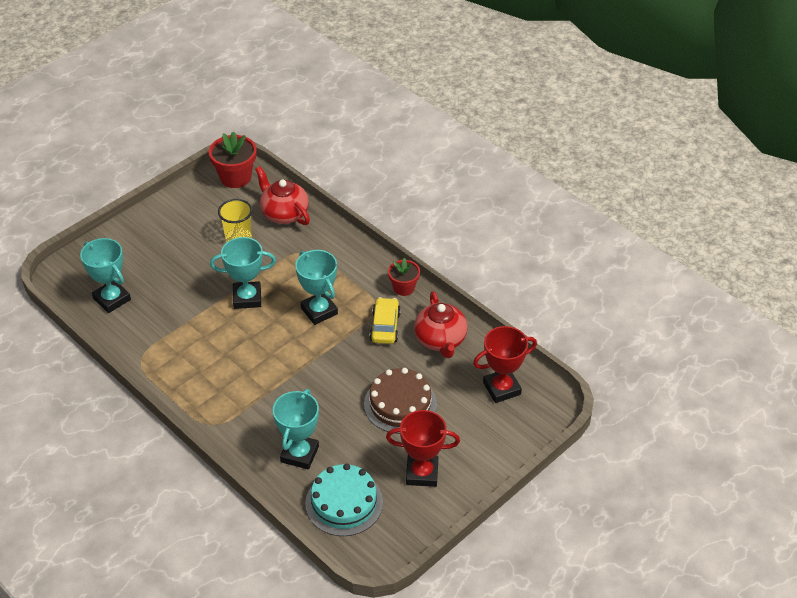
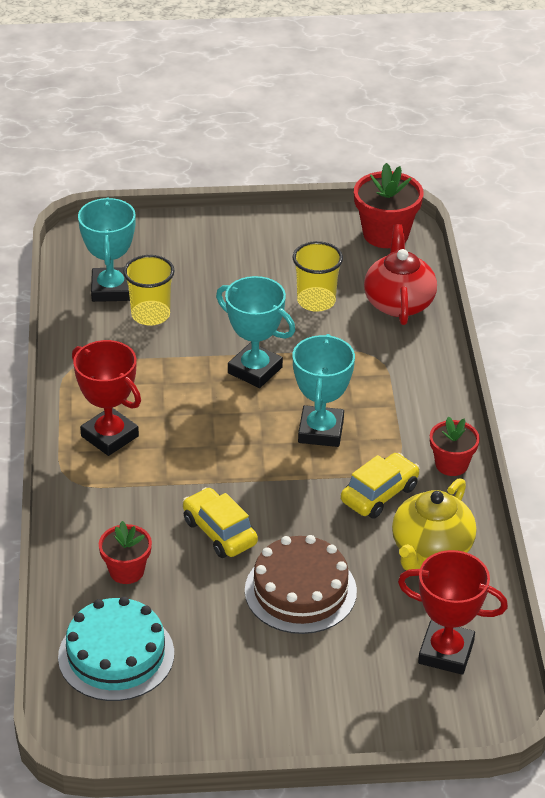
camera: 40 degrees right, 5 degrees down
(152, 301) = (150, 315): none -> yellow cup
(299, 454) = (126, 571): turquoise trophy -> red flower pot
(325, 400) = (219, 532): none -> yellow car
(422, 473) = (239, 683): red trophy -> red trophy (110, 436)
(440, 340) = (431, 550): red teapot -> yellow teapot

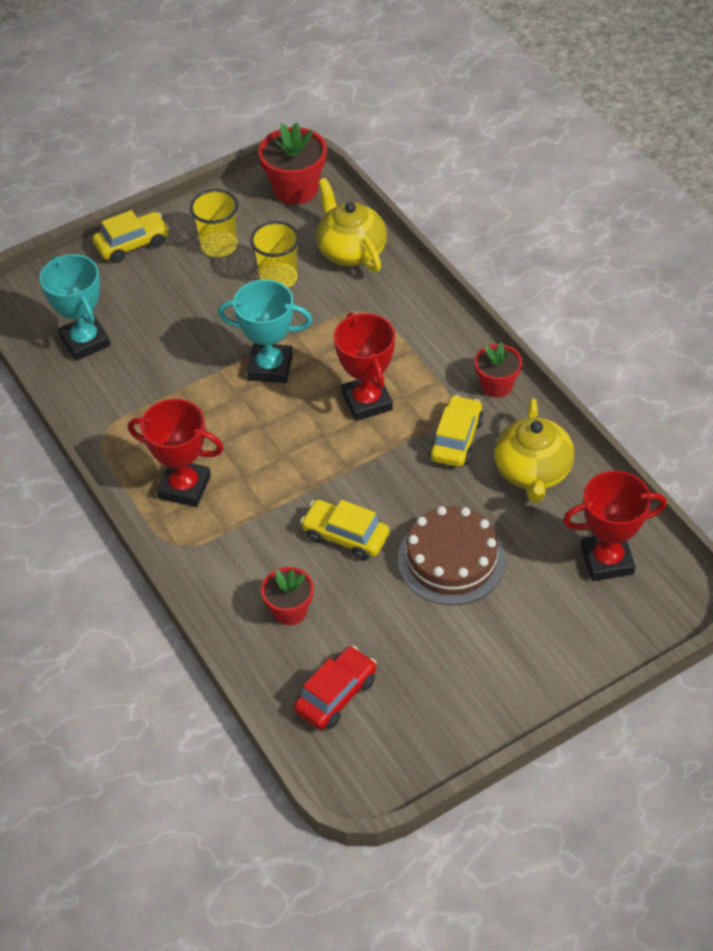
camera: 25 degrees left, 10 degrees up
(116, 655) = (336, 695): turquoise cake -> red car
(150, 315) = (139, 352): yellow cup -> yellow cup (219, 246)
(208, 227) = (132, 244): none -> yellow car
(320, 431) = (367, 401): turquoise trophy -> red trophy
(398, 302) = (351, 251): red teapot -> yellow teapot

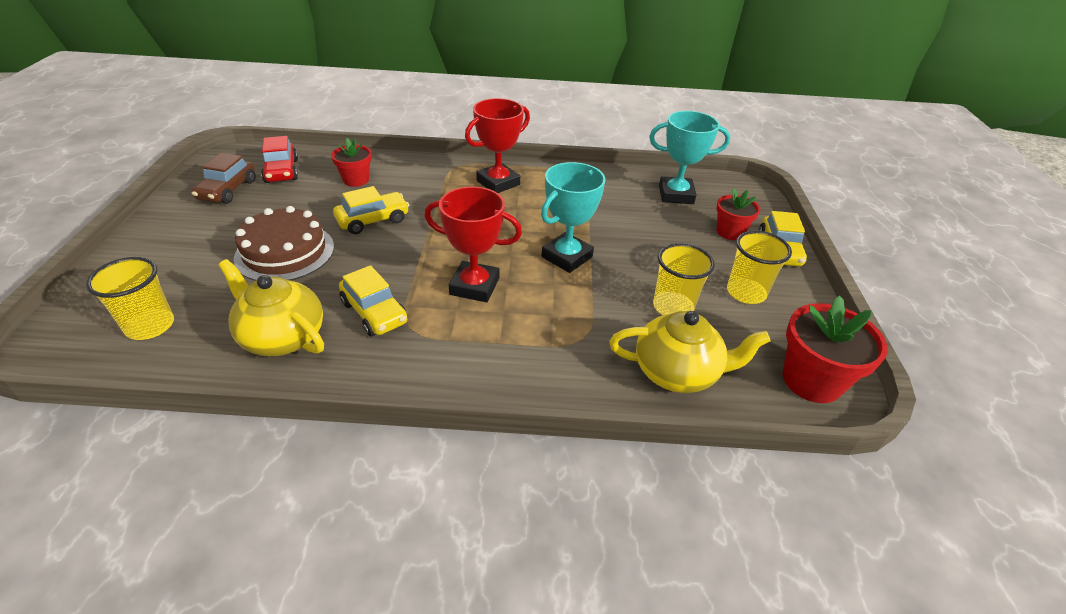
camera: 120 degrees right, 10 degrees down
(414, 705) = (228, 190): none -> brown car
(496, 385) = (395, 373): red flower pot -> red flower pot (730, 232)
(607, 560) = (150, 326): red trophy -> yellow cup

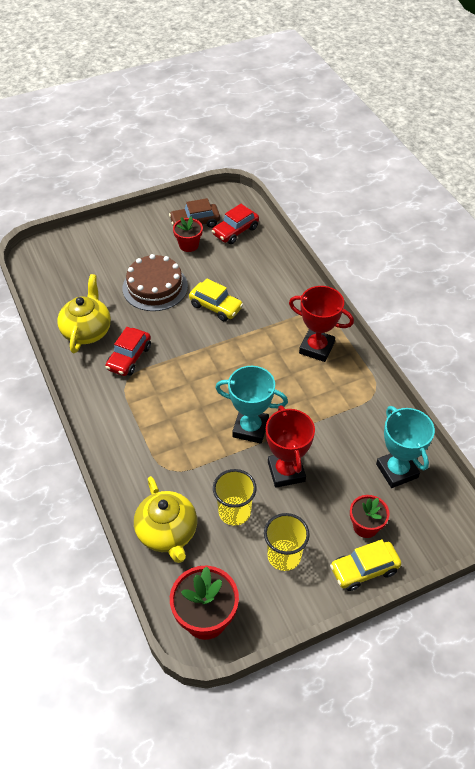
camera: 65 degrees right, 10 degrees up
(150, 326) = (64, 277): yellow cup -> none
(356, 180) = (255, 271): red flower pot -> red flower pot (188, 245)
(374, 312) = (129, 358): yellow car -> red car
(474, 286) = (183, 392): red trophy -> red trophy (286, 471)

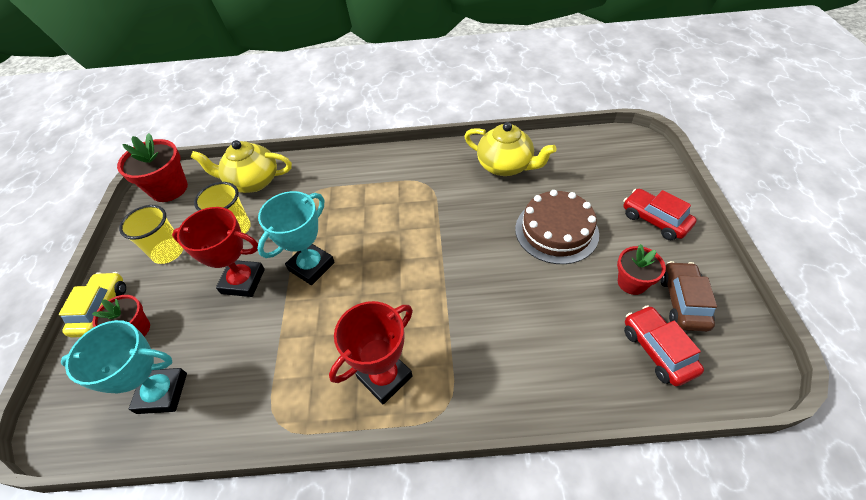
camera: 115 degrees right, 0 degrees up
(129, 358) = (455, 190): red car -> red car (654, 220)
(216, 307) = (503, 283): yellow car -> none

